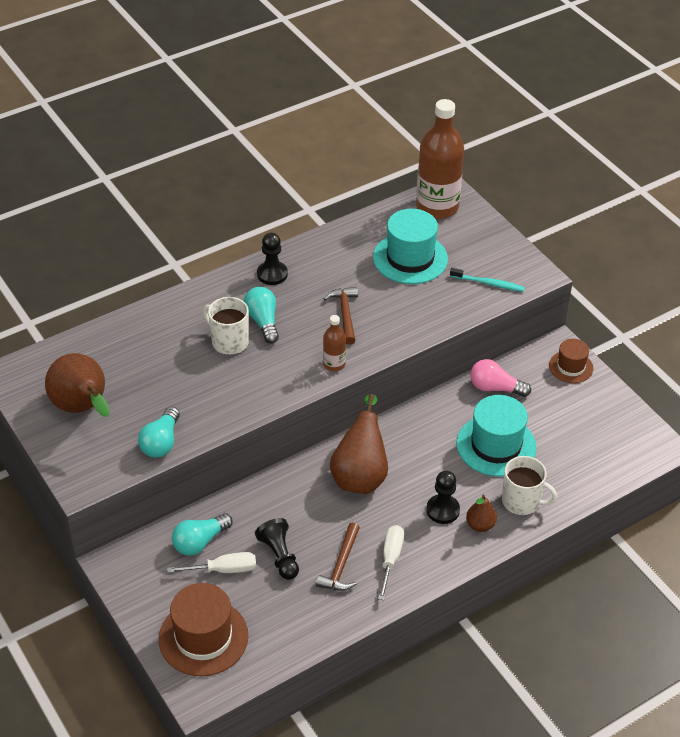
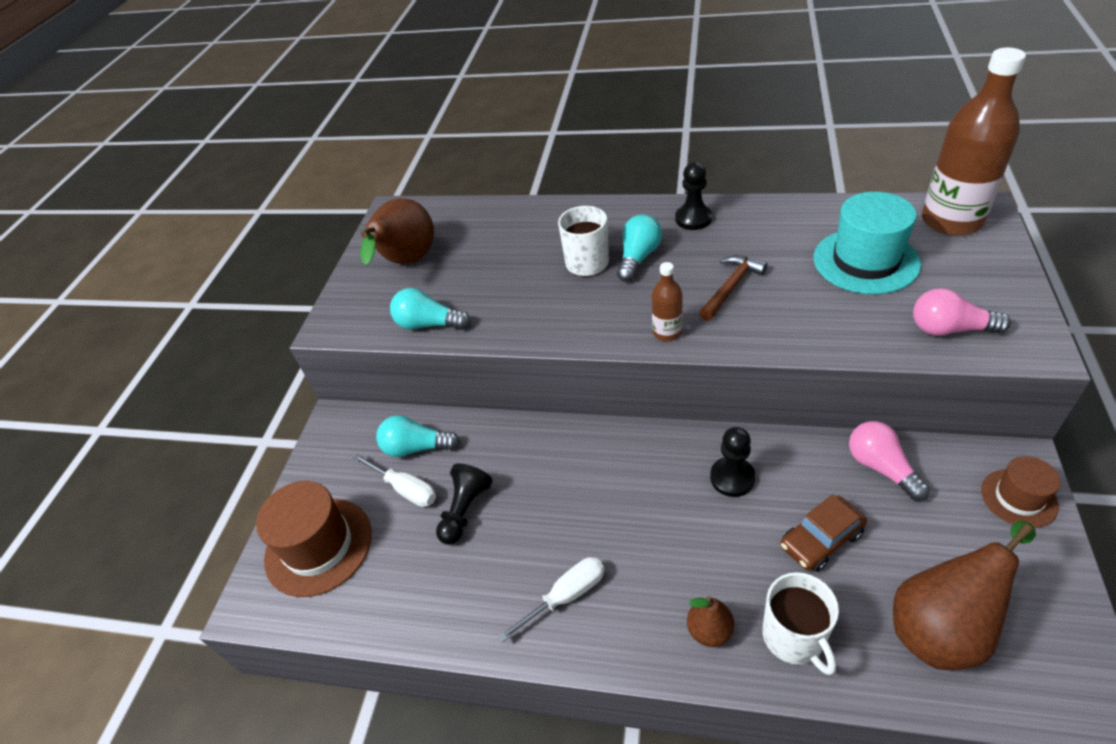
camera: 50 degrees right, 0 degrees up
(161, 442) = (428, 324): turquoise light bulb -> turquoise light bulb turned 45 degrees clockwise
(341, 565) = (510, 564): brown hammer -> none
(360, 475) = (626, 476): brown pear -> brown pear (942, 627)
(443, 510) = (680, 578): black pawn -> black pawn (732, 478)
(488, 283) = (949, 329): turquoise toothbrush -> pink light bulb
(496, 445) = (821, 539): turquoise hat -> brown car

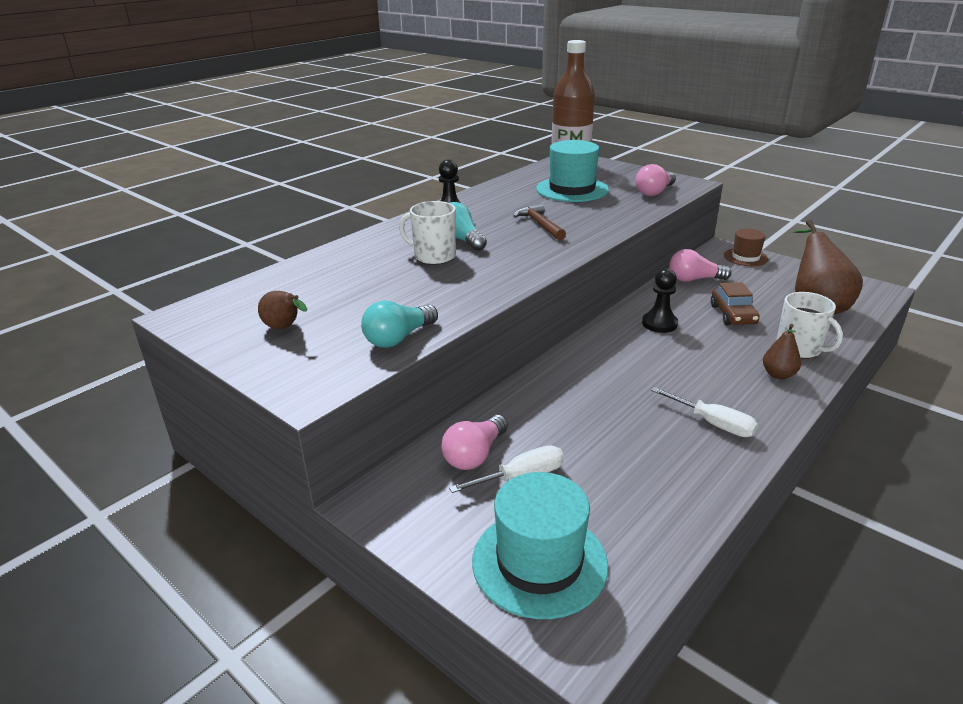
camera: 65 degrees left, 15 degrees down
(318, 546) = (539, 562): brown hat -> turquoise hat
(406, 262) = (285, 328): brown pear -> brown pear, size x0.51
(416, 448) = (475, 455): turquoise light bulb -> pink light bulb
(465, 510) = (582, 448): black pawn -> none
(565, 597) = (712, 423): white screwdriver -> white screwdriver turned 135 degrees clockwise
(667, 332) = (555, 254): brown bottle -> none
(794, 637) = (799, 348): white mug -> white mug turned 45 degrees clockwise

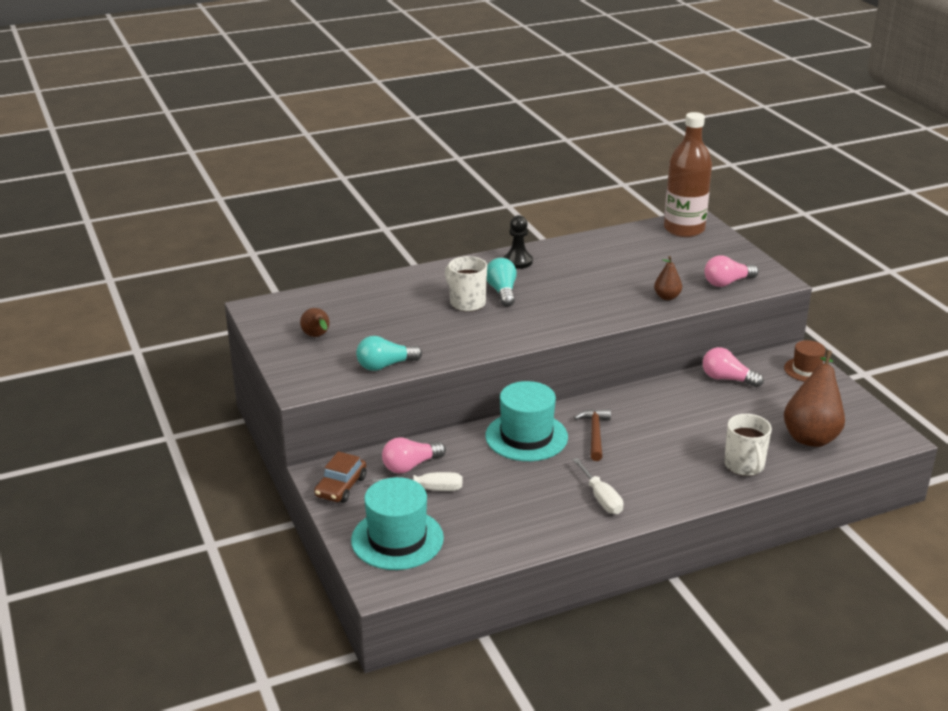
camera: 25 degrees right, 0 degrees up
(540, 224) = (582, 293): brown hammer -> brown hammer (595, 434)
(572, 189) = (652, 260): turquoise hat -> turquoise hat (526, 436)
(659, 323) = (647, 411): black pawn -> none
(733, 315) = (722, 421): brown car -> brown car (341, 487)
(778, 374) = (698, 480): brown pear -> brown pear (667, 297)

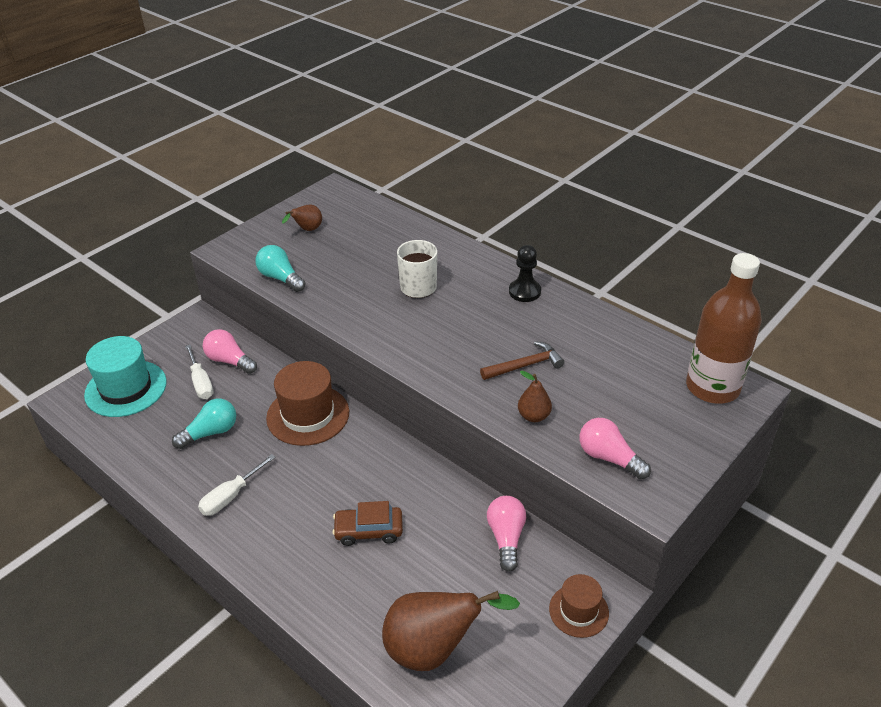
camera: 65 degrees right, 10 degrees up
(341, 487) = (184, 335): brown car -> brown car (369, 530)
(502, 292) = (456, 300): turquoise light bulb -> turquoise light bulb (210, 432)
(526, 436) = (308, 415): turquoise hat -> brown hat
(595, 434) = (336, 460): brown hammer -> brown hammer (525, 365)
(744, 466) = (337, 597): white mug -> none

